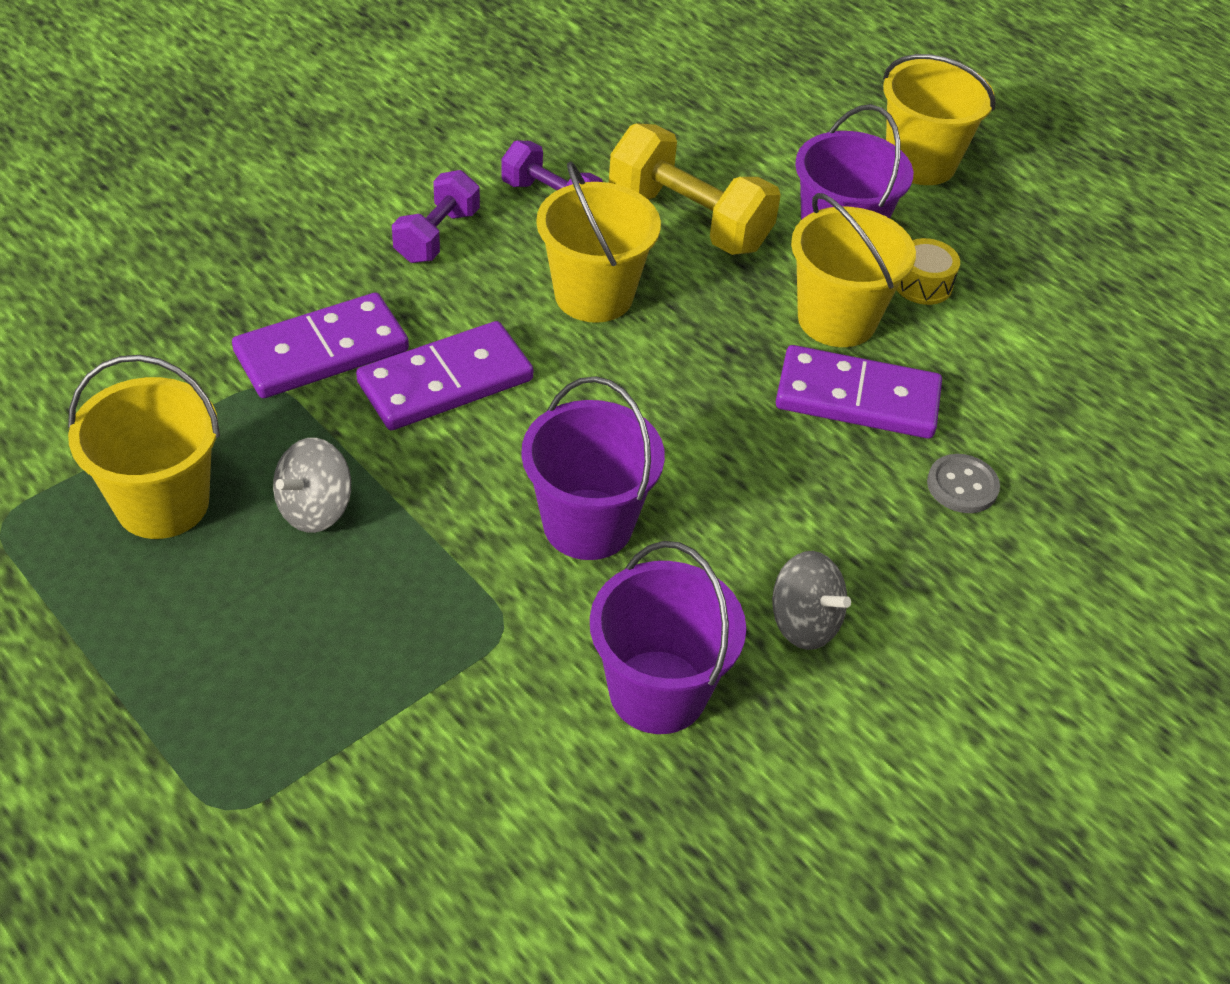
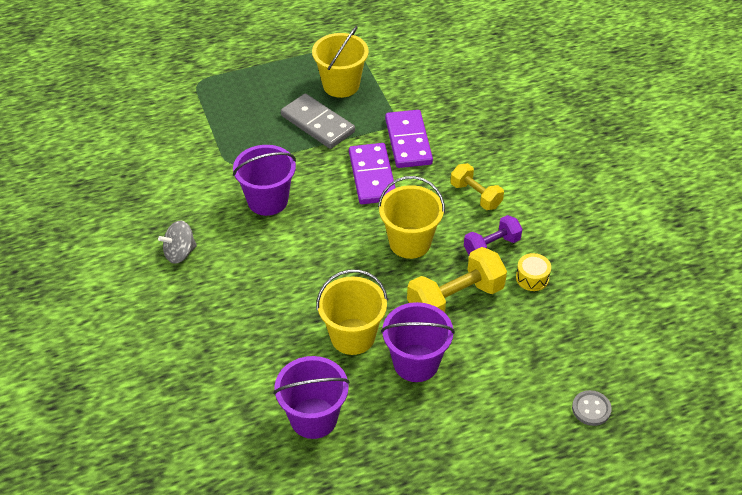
camera: 115 degrees right, 0 degrees up
(315, 509) = (317, 124): grey spinning top -> grey domino
(437, 236) = (475, 195): purple dumbbell -> yellow dumbbell
(658, 692) = (176, 198): purple bucket -> purple bucket (313, 418)
(857, 398) = (294, 323): purple domino -> none
(920, 163) = (474, 437): yellow bucket -> none
(922, 284) = (364, 388): yellow drum -> yellow drum (532, 278)
(962, 486) = (219, 341): grey button -> grey button (591, 409)

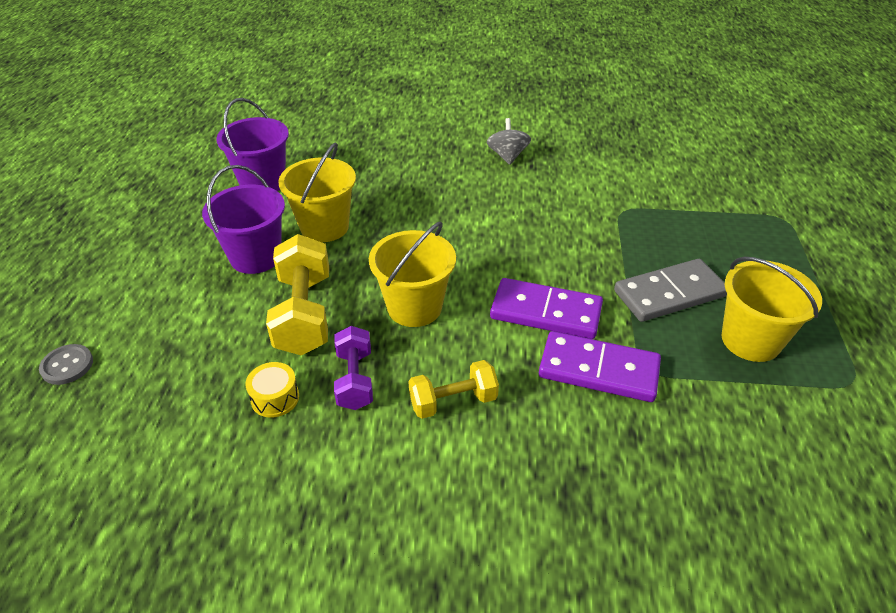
camera: 115 degrees right, 5 degrees down
(267, 200) = (548, 221): purple bucket -> none

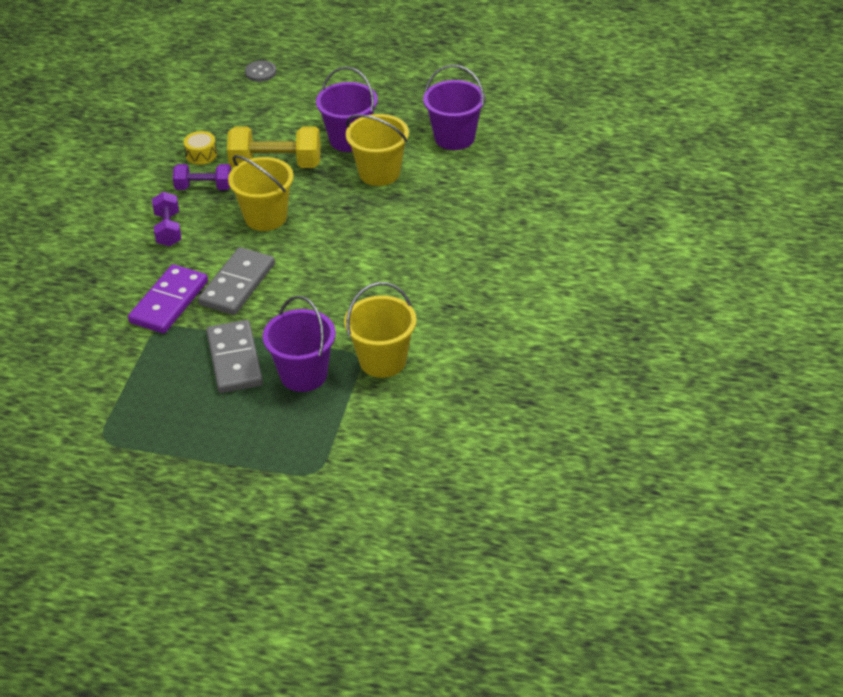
camera: 100 degrees right, 0 degrees up
(453, 401) = (168, 229): yellow dumbbell -> purple dumbbell
(507, 156) = (470, 291): grey spinning top -> none
(545, 312) = (237, 284): purple domino -> grey domino
(665, 241) = (303, 375): none -> purple bucket
(750, 340) = (167, 393): yellow bucket -> yellow bucket (383, 361)

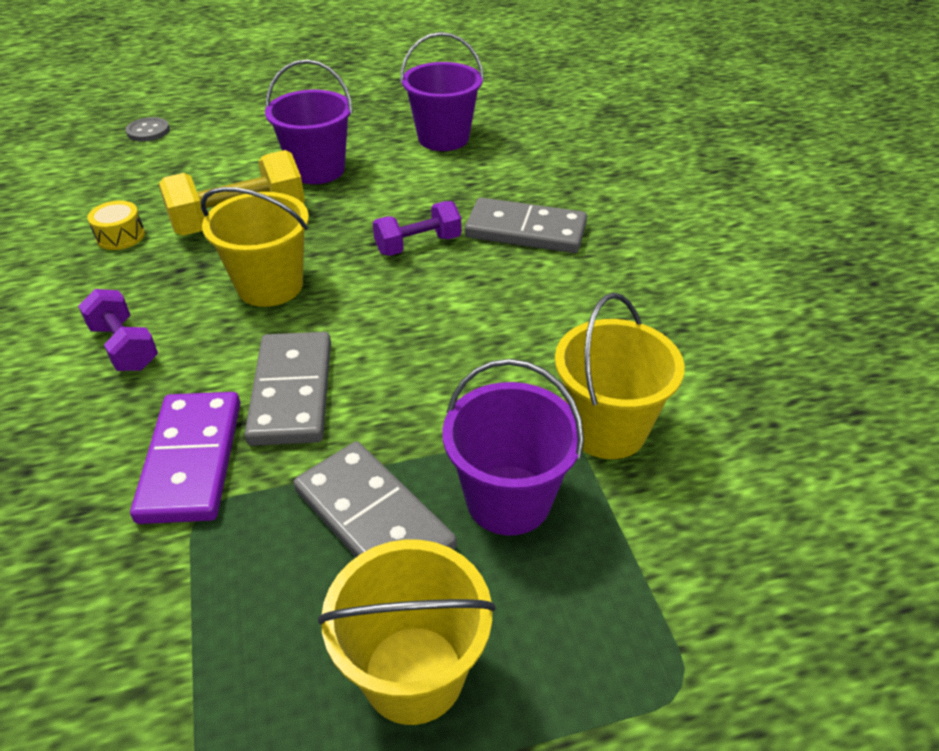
camera: 30 degrees left, 0 degrees up
(204, 187) = (150, 274): purple dumbbell -> purple dumbbell (418, 245)
(379, 173) = (385, 194): yellow bucket -> yellow bucket (413, 674)
(446, 229) = (525, 231): none -> grey domino

